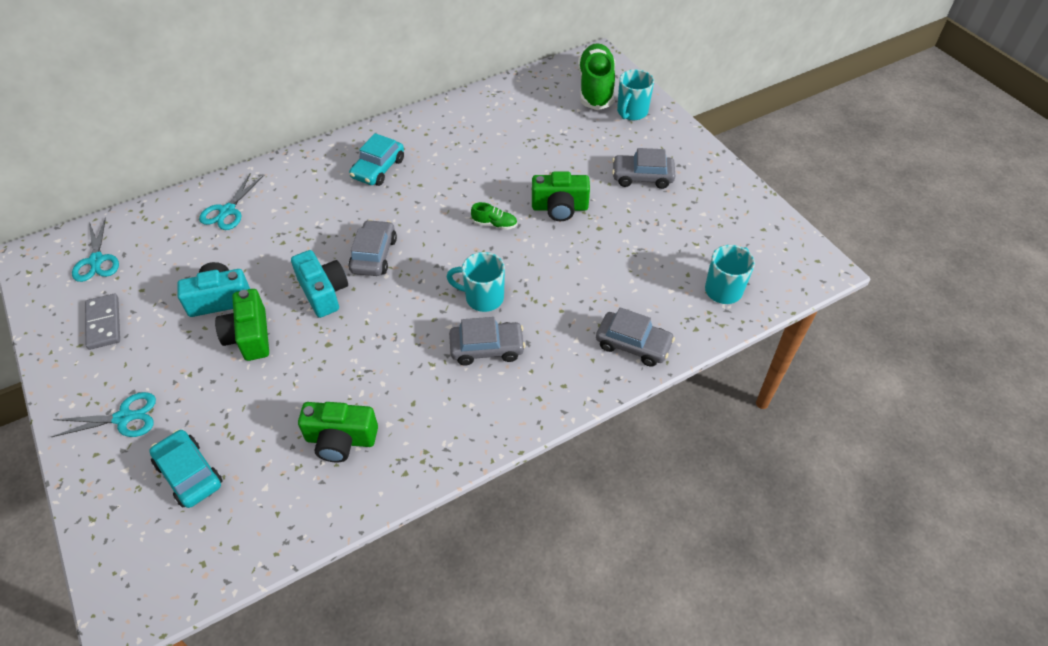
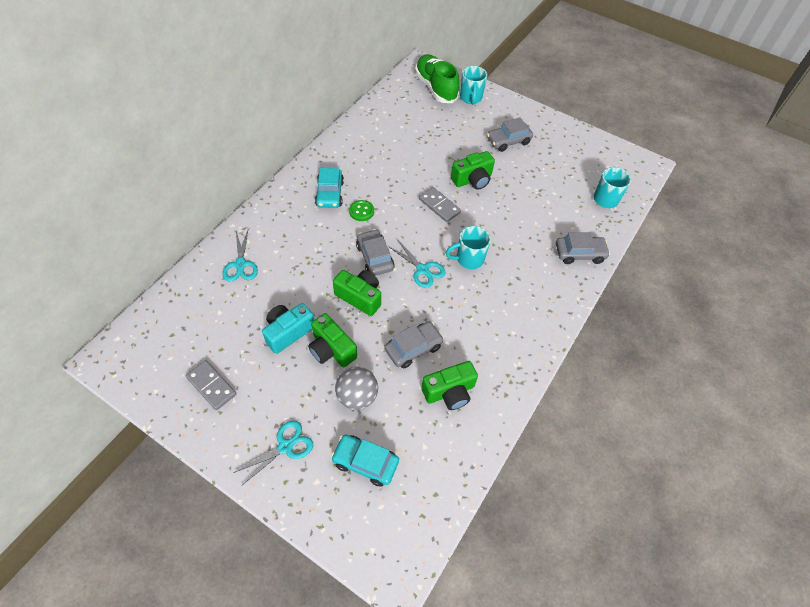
camera: 30 degrees left, 5 degrees up
(96, 261) = (165, 341): turquoise scissors -> turquoise scissors (422, 270)
(236, 398) = (357, 396): none -> grey ball
(323, 292) = (360, 297): turquoise camera -> green camera
(398, 199) = (361, 211): none -> green button
(487, 348) = (496, 291): grey car -> grey car (413, 348)
(494, 224) = (439, 206): green shoe -> grey domino

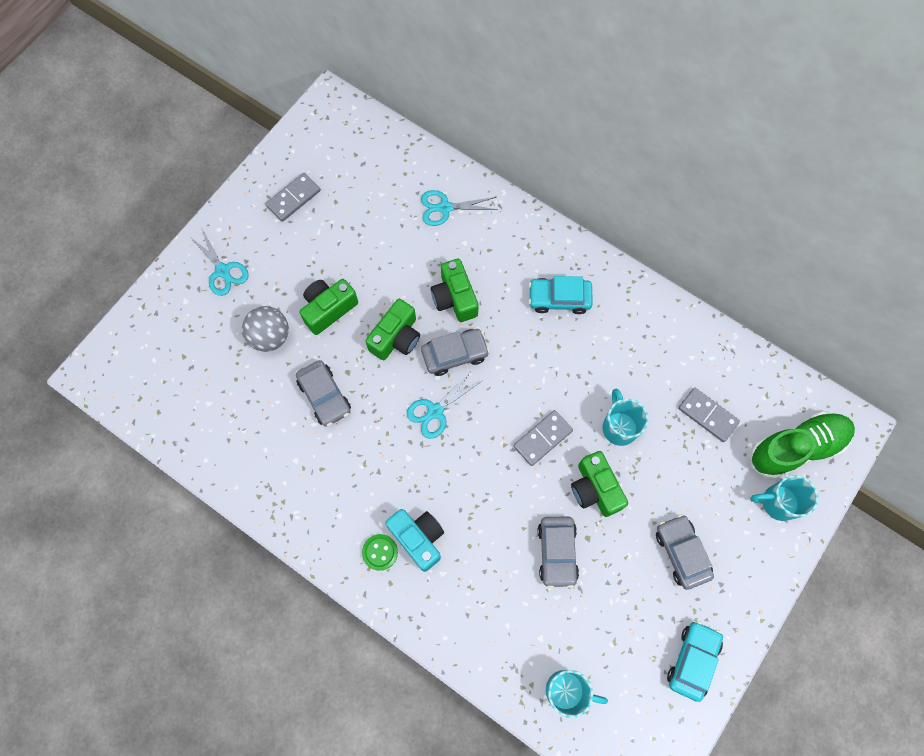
camera: 95 degrees right, 15 degrees up
(288, 332) = (352, 264): turquoise camera -> turquoise camera (418, 538)
(361, 211) = (530, 338): green button -> green button (380, 552)
(365, 462) = (198, 345): turquoise car -> turquoise car (692, 660)
(417, 123) = (708, 415): none -> grey domino
(449, 392) = (267, 433): green camera -> green camera (454, 298)
(469, 259) = (451, 471): turquoise mug -> turquoise mug (619, 427)
(579, 253) = (460, 626): grey car -> grey car (557, 552)

